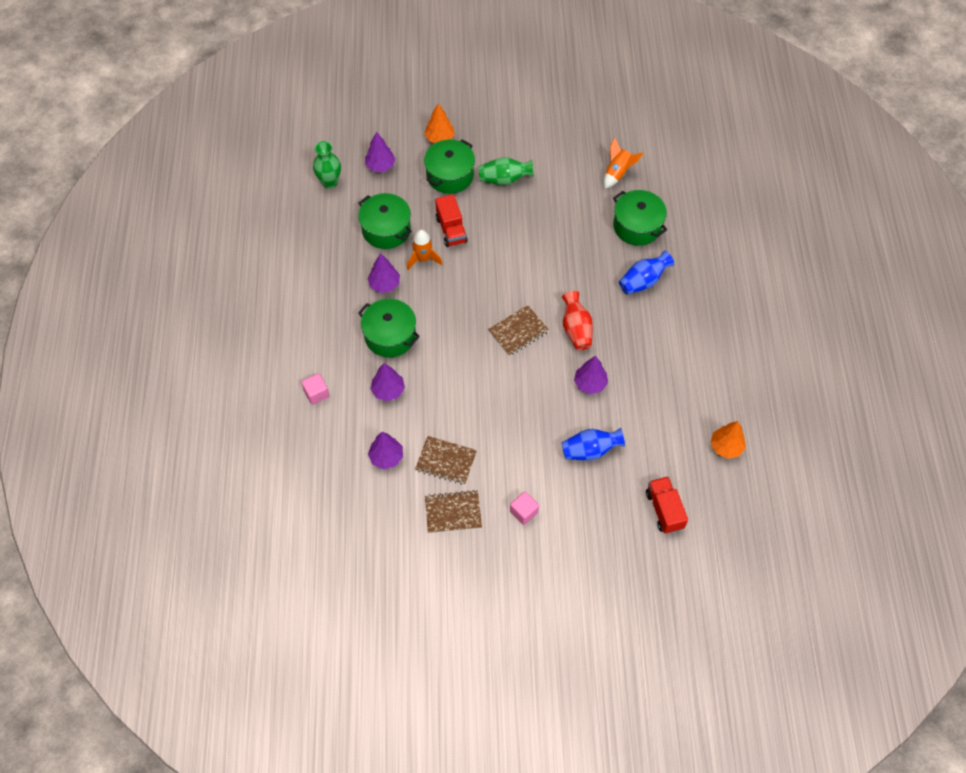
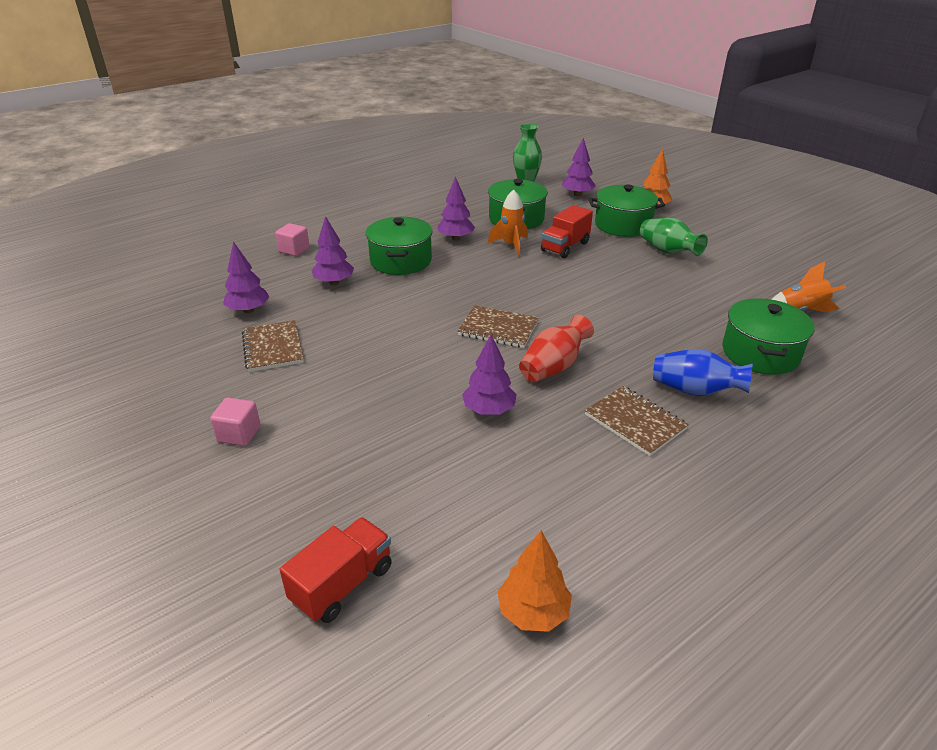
camera: 55 degrees right, 25 degrees down
(453, 513) = (202, 379): brown notebook -> brown notebook (635, 422)
(590, 450) = (384, 454): blue vase -> none

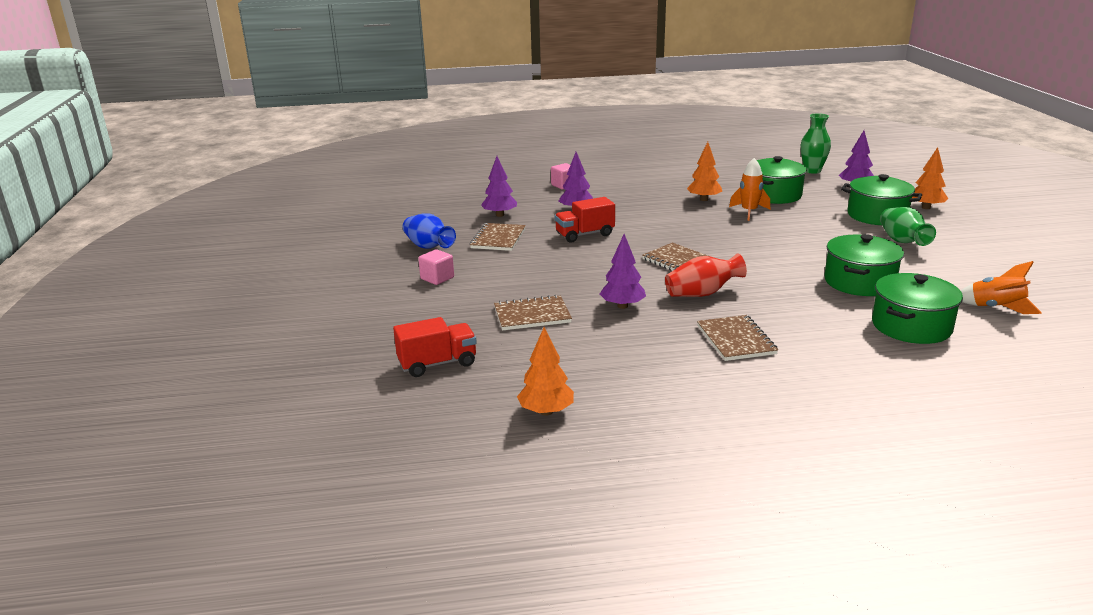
camera: 30 degrees right, 10 degrees down
(401, 261) = (642, 206): green pot -> green pot (859, 282)
(401, 457) = (532, 315): none -> brown notebook
(456, 238) = (704, 199): purple tree -> orange tree
(565, 247) = (799, 221): red truck -> red truck (584, 235)
(695, 391) = (813, 335): blue vase -> blue vase (428, 247)

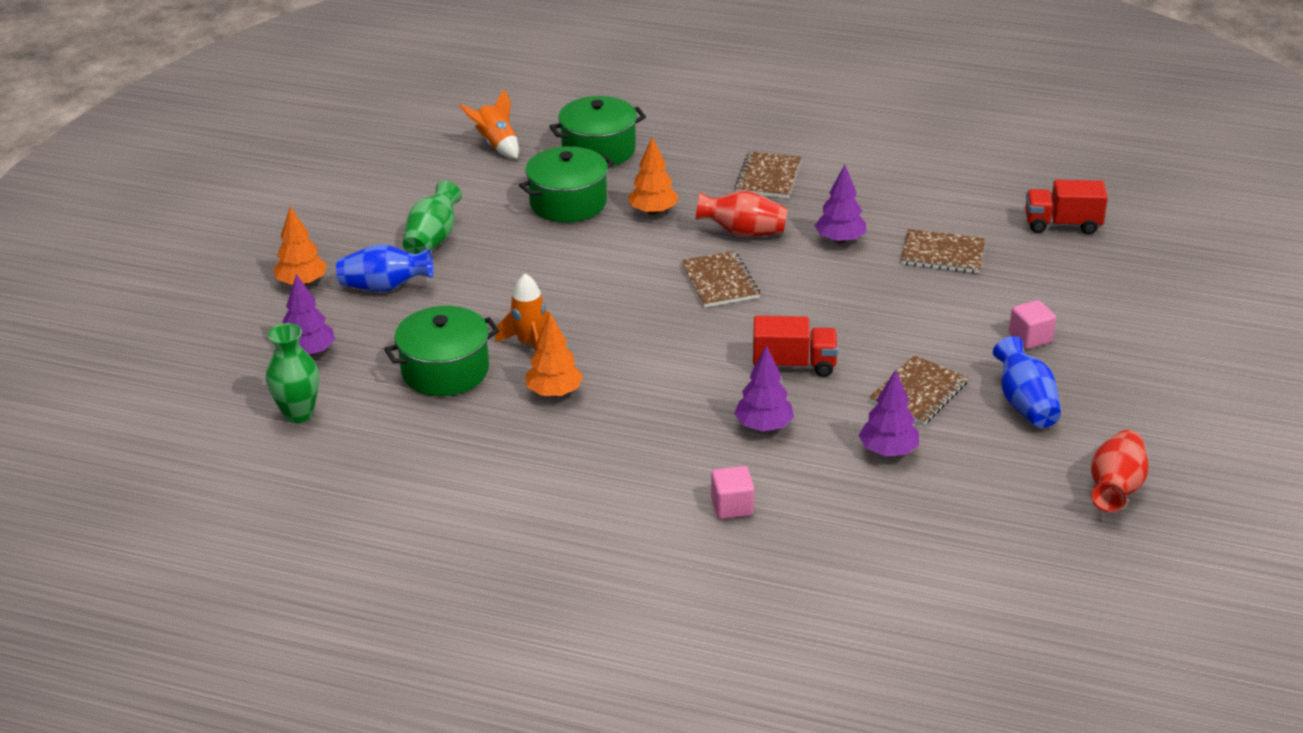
camera: 155 degrees left, 10 degrees up
(364, 226) = (1115, 488): none -> red vase
(546, 411) = (983, 161): orange tree -> orange tree (653, 211)
(877, 215) = (385, 287): green pot -> blue vase

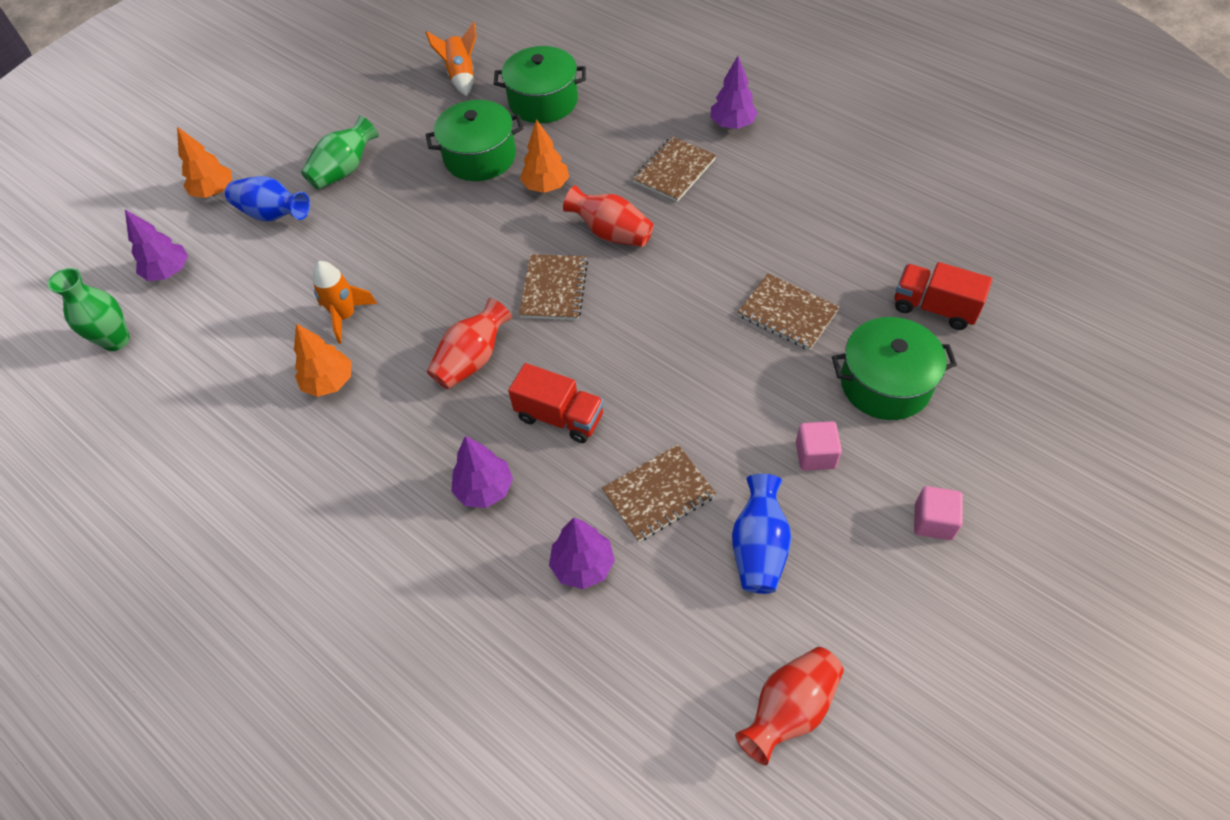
camera: 25 degrees right, 20 degrees up
(445, 370) = (258, 326): green pot -> green pot (885, 384)
(681, 346) = (472, 360): none -> red vase
(732, 506) = (393, 586): pink cube -> pink cube (933, 521)
(840, 240) = (696, 267): purple tree -> purple tree (732, 124)

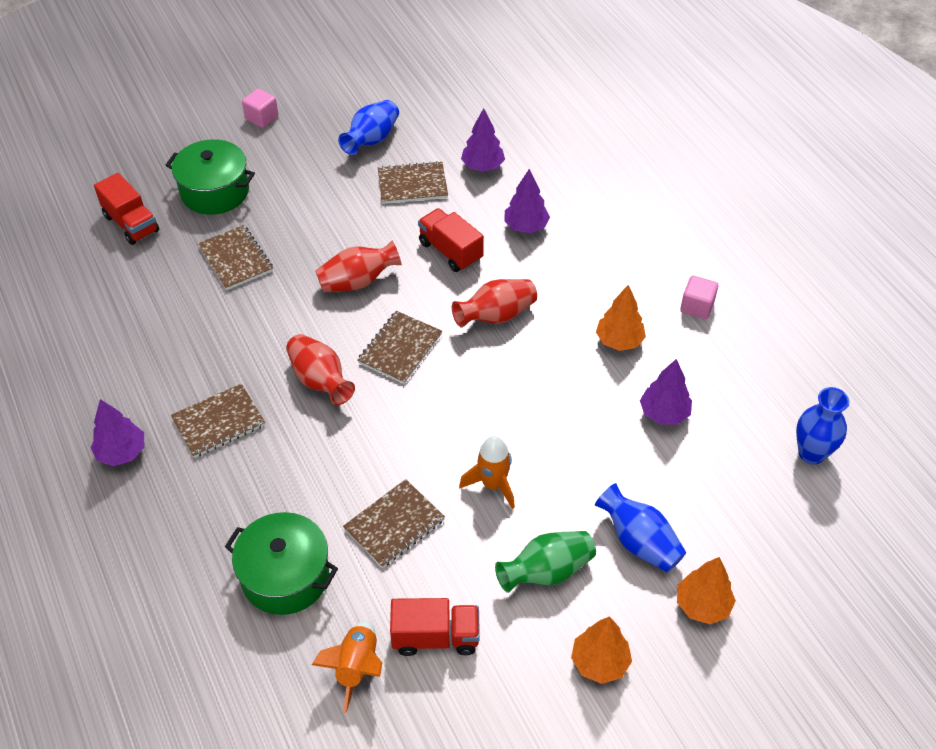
camera: 160 degrees left, 5 degrees down
(116, 340) = (811, 453): green vase -> blue vase
(169, 272) = (758, 512): purple tree -> purple tree (664, 413)
(345, 316) = (591, 394): orange rocket -> orange rocket (493, 484)
(414, 108) = (435, 637): none -> red truck
(480, 157) = (394, 524): green pot -> brown notebook
(546, 186) = (347, 457): orange tree -> orange tree (599, 662)
(789, 709) = (409, 76): red vase -> red vase (358, 282)
(815, 455) = (298, 170): pink cube -> pink cube (697, 307)

